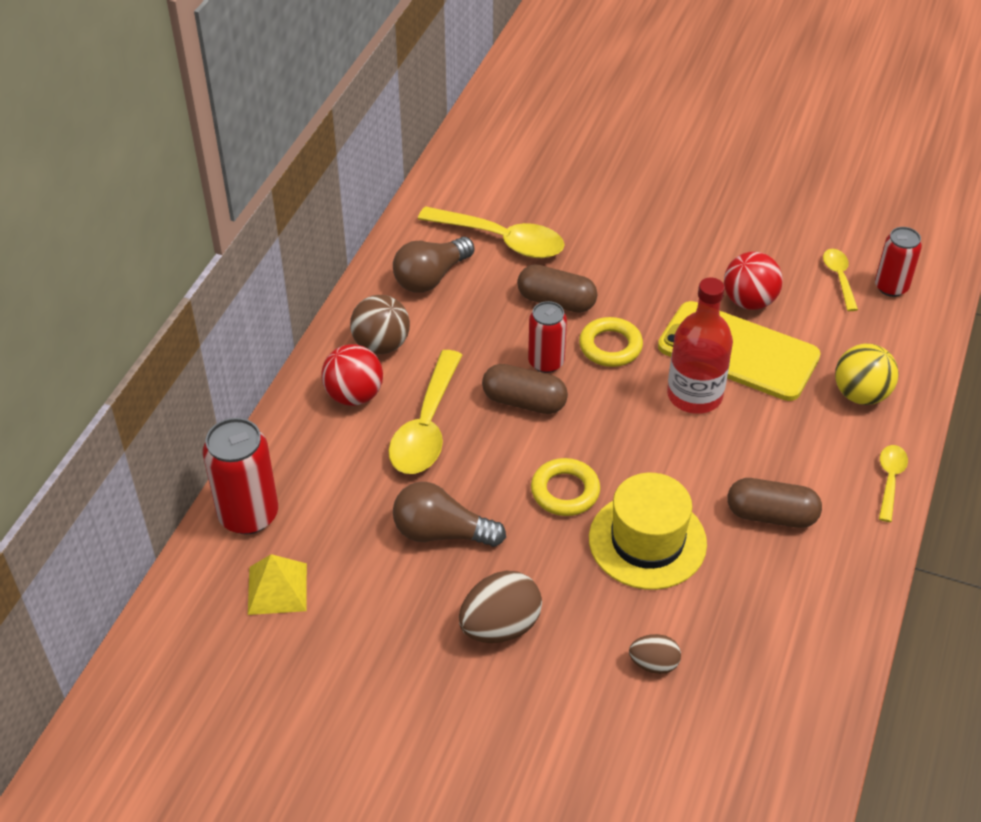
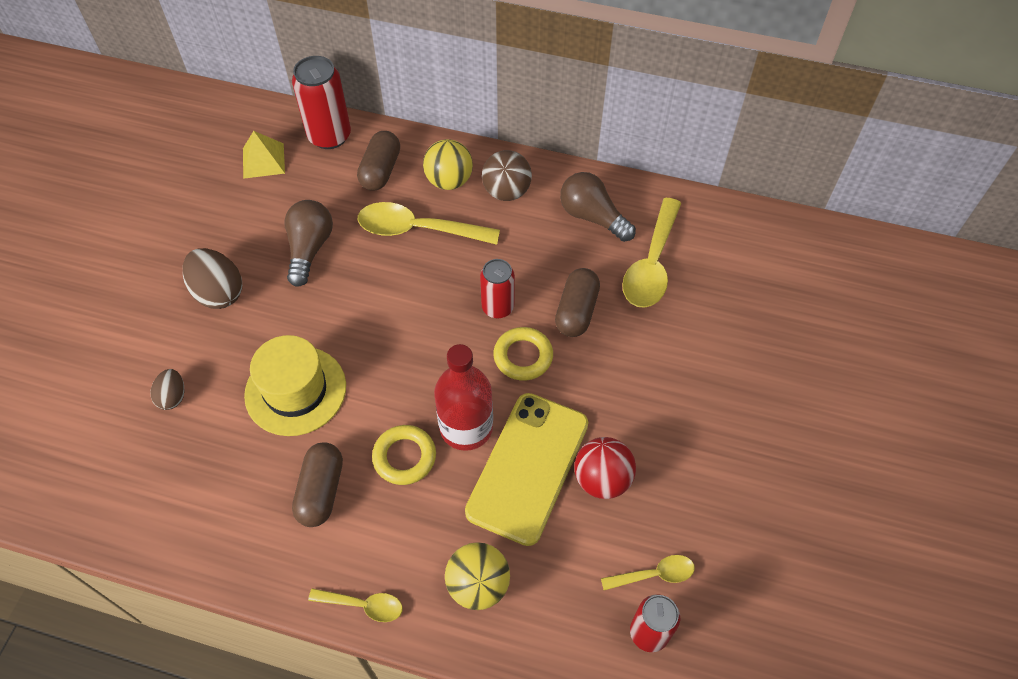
camera: 85 degrees right, 10 degrees up
(354, 395) = (449, 181): red ball -> yellow ball
(524, 401) = (449, 294): brown capsule -> brown capsule (380, 171)
(565, 491) = (350, 328): yellow ring -> yellow ring (404, 457)

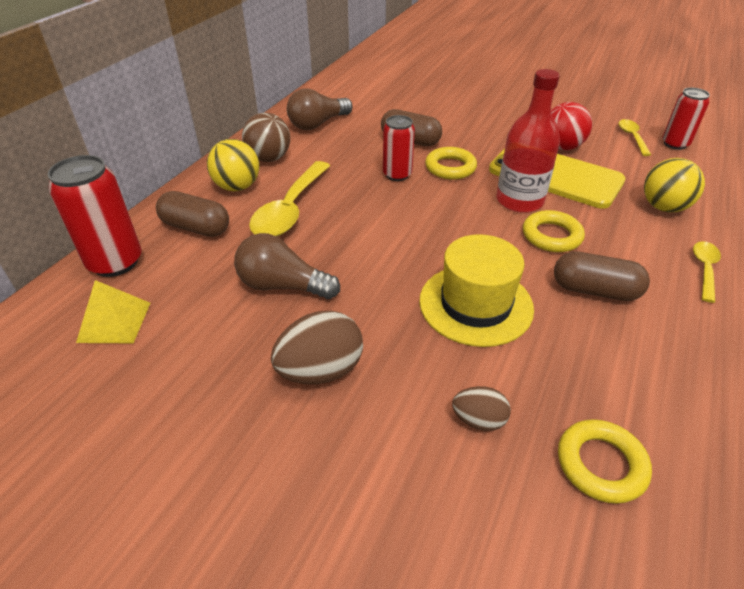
camera: 80 degrees left, 15 degrees down
(133, 476) = (601, 464): none -> yellow ring
(651, 264) = (374, 107): yellow spoon -> none

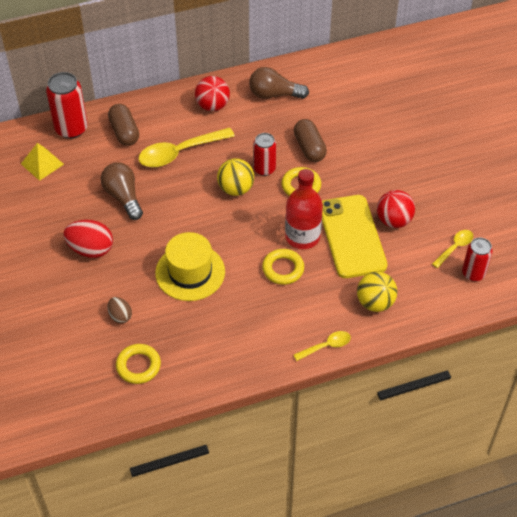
camera: 45 degrees right, 10 degrees up
(237, 187) = (172, 117): yellow ball -> yellow ball (236, 189)
(269, 158) = (212, 106): brown ball -> red ball
(320, 371) = (91, 249): brown egg -> red egg
(595, 290) = (253, 310): brown capsule -> none

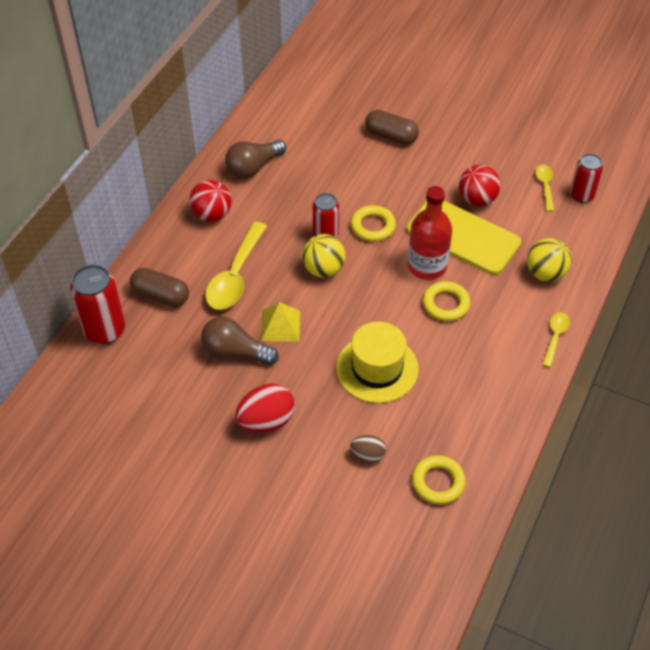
camera: 45 degrees left, 0 degrees up
(42, 164) = (118, 383): yellow pyramid -> yellow pyramid (280, 325)
(309, 148) = (339, 191): brown capsule -> brown capsule (391, 136)

